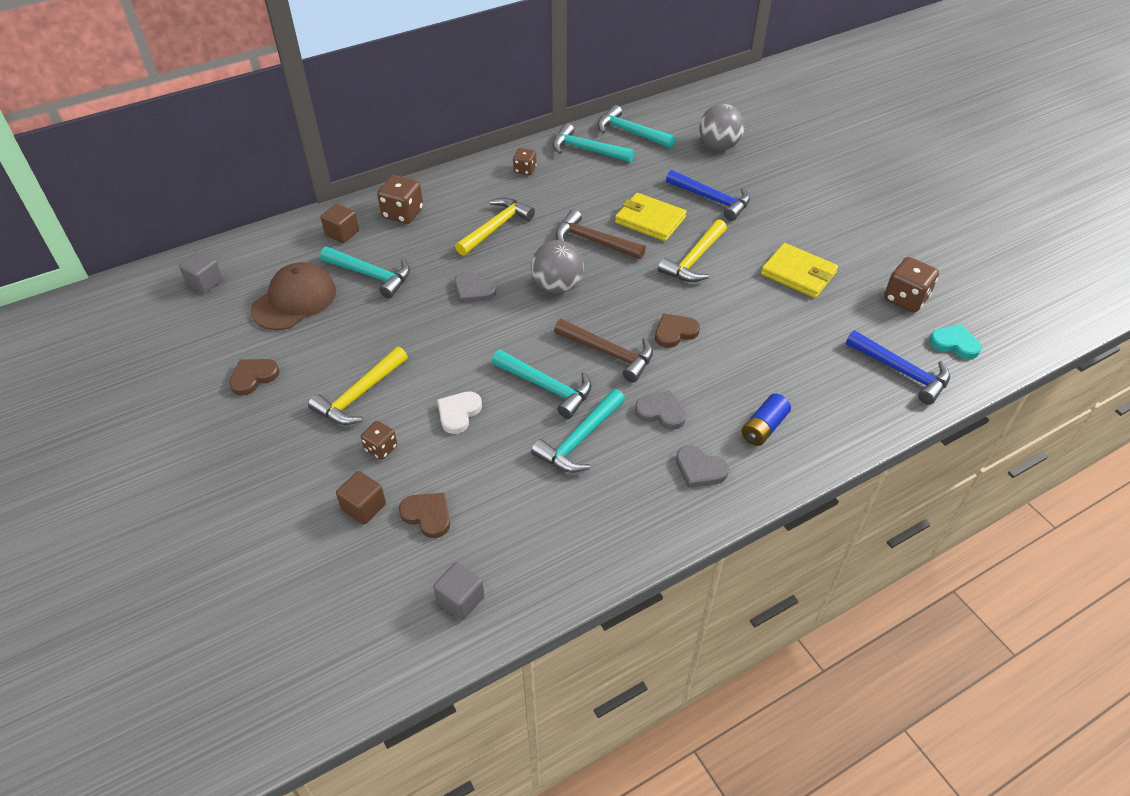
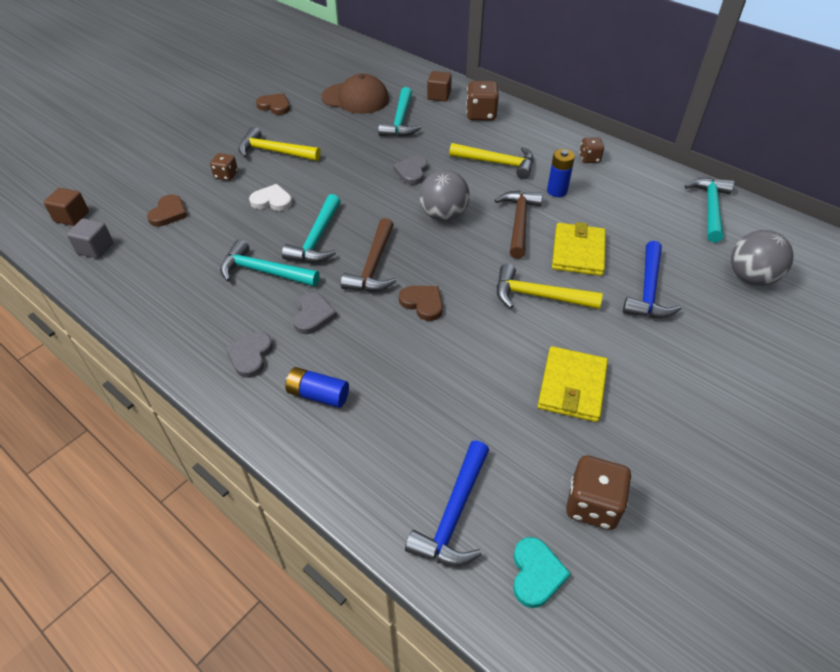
camera: 70 degrees right, 0 degrees up
(205, 282) = (354, 62): grey cube -> none
(364, 507) = (171, 183): brown cube -> brown cube (72, 217)
(561, 204) = (557, 191): none -> blue battery
(586, 150) = (653, 187): turquoise hammer -> none

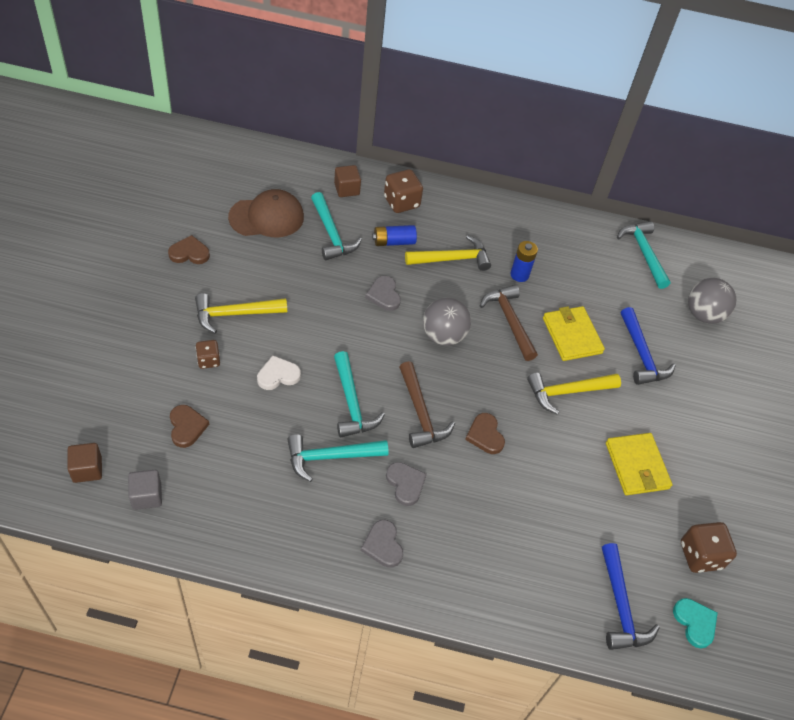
camera: 35 degrees left, 5 degrees up
(318, 395) = (462, 556): blue battery -> blue battery (394, 242)
(422, 303) = (485, 435): brown heart -> brown heart turned 120 degrees counterclockwise
(589, 159) = (525, 228): brown dice -> none

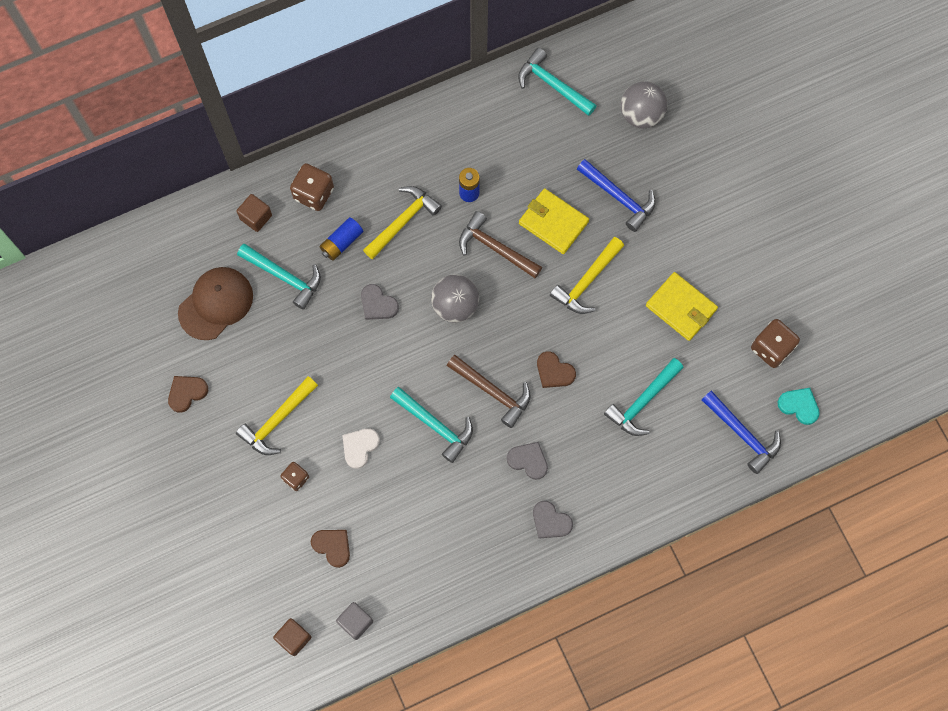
camera: 30 degrees left, 20 degrees up
(330, 457) = (457, 484): turquoise hammer -> turquoise hammer (642, 402)

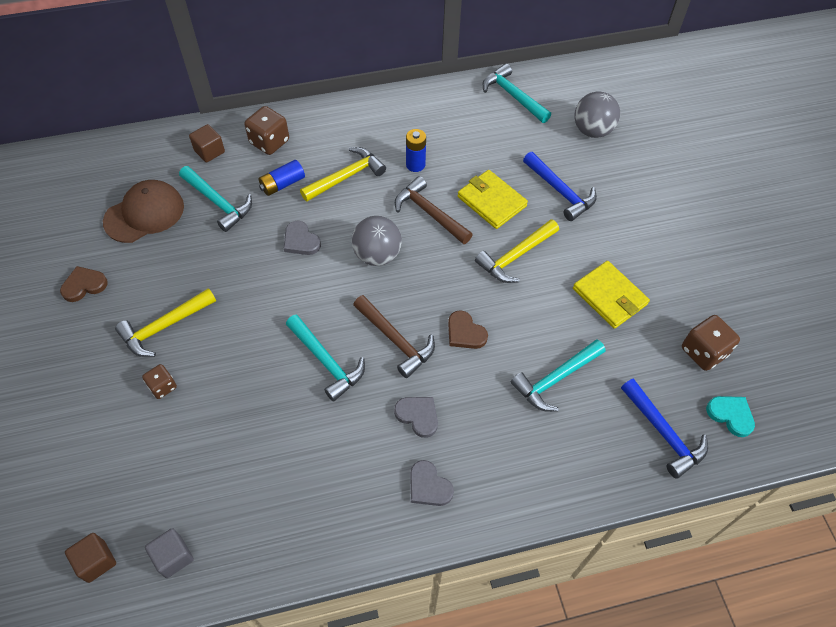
camera: 10 degrees right, 15 degrees down
(332, 546) = (176, 465): brown heart -> none
(360, 447) = (240, 368): white heart -> none

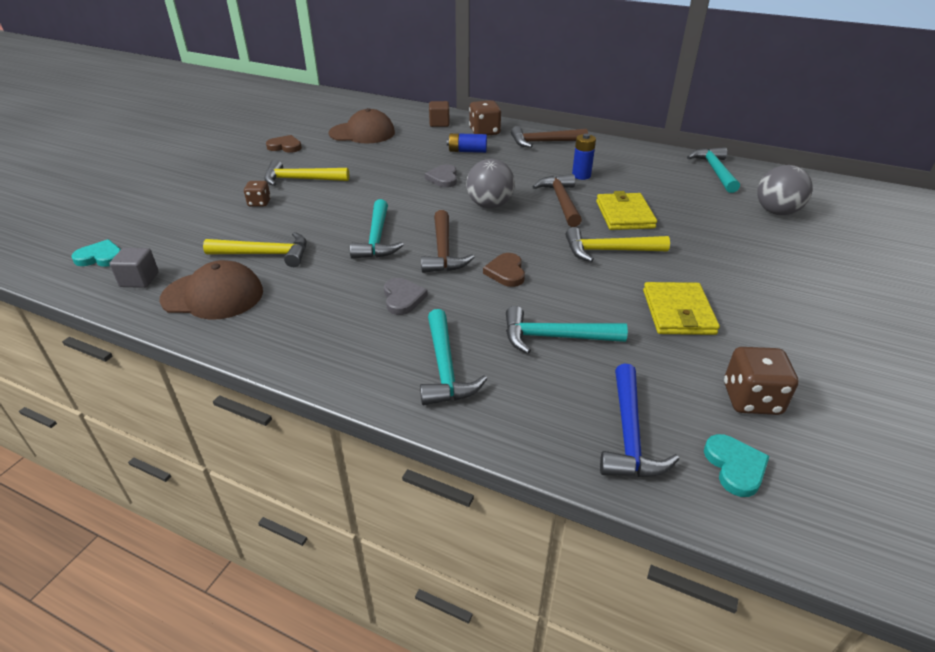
camera: 40 degrees right, 20 degrees down
(96, 561) = (101, 257): brown cube -> turquoise heart
(218, 203) = (413, 144): turquoise hammer -> turquoise hammer (445, 368)
(264, 524) = (213, 295): none -> brown cap
(340, 129) = (543, 142): none -> brown hammer
(346, 176) = (518, 163): yellow hammer -> yellow hammer (265, 254)
(428, 486) = (353, 342): grey heart -> none
(560, 192) = (700, 233): blue hammer -> none

